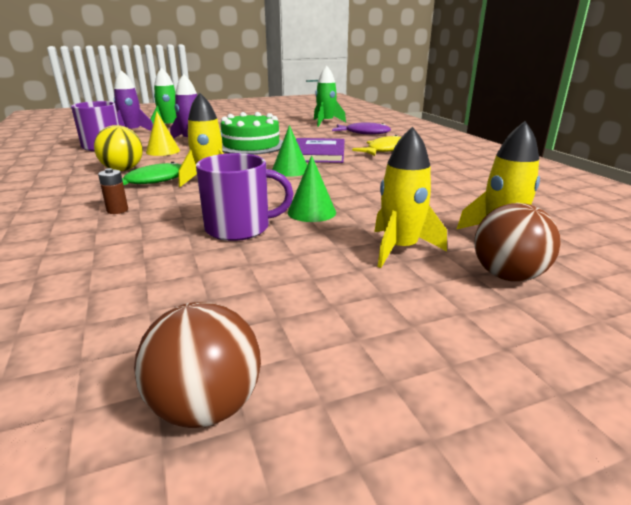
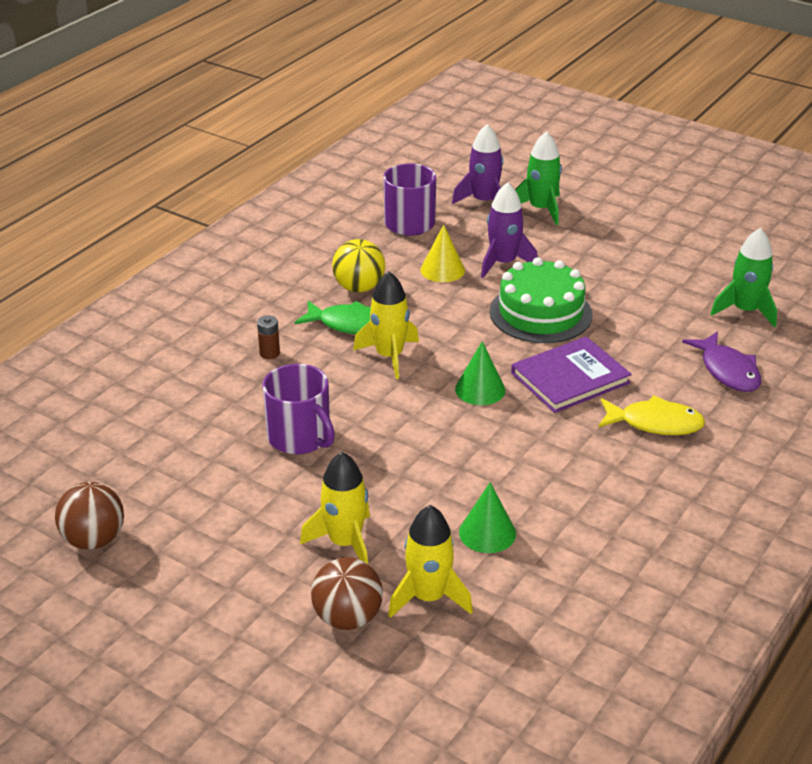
camera: 55 degrees right, 10 degrees up
(311, 212) = (375, 460): green cone -> green cone (487, 533)

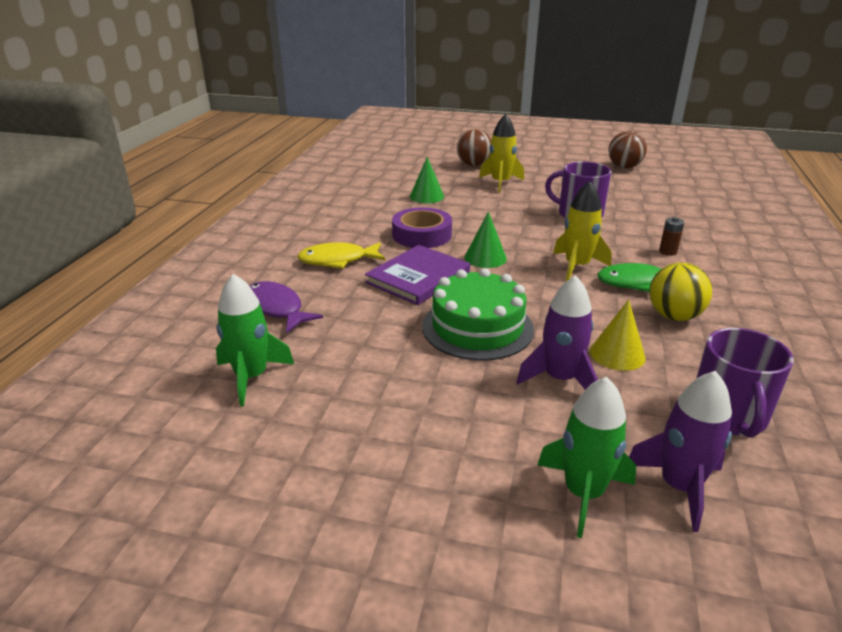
camera: 160 degrees right, 5 degrees down
(428, 597) = (441, 175): yellow rocket -> none
(536, 444) = (422, 235): none -> purple tape

